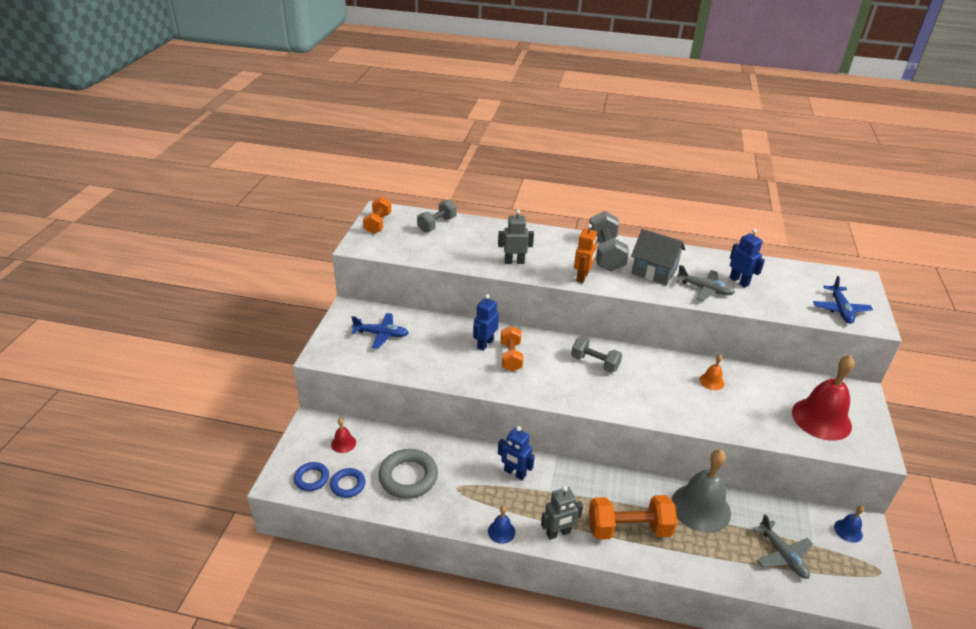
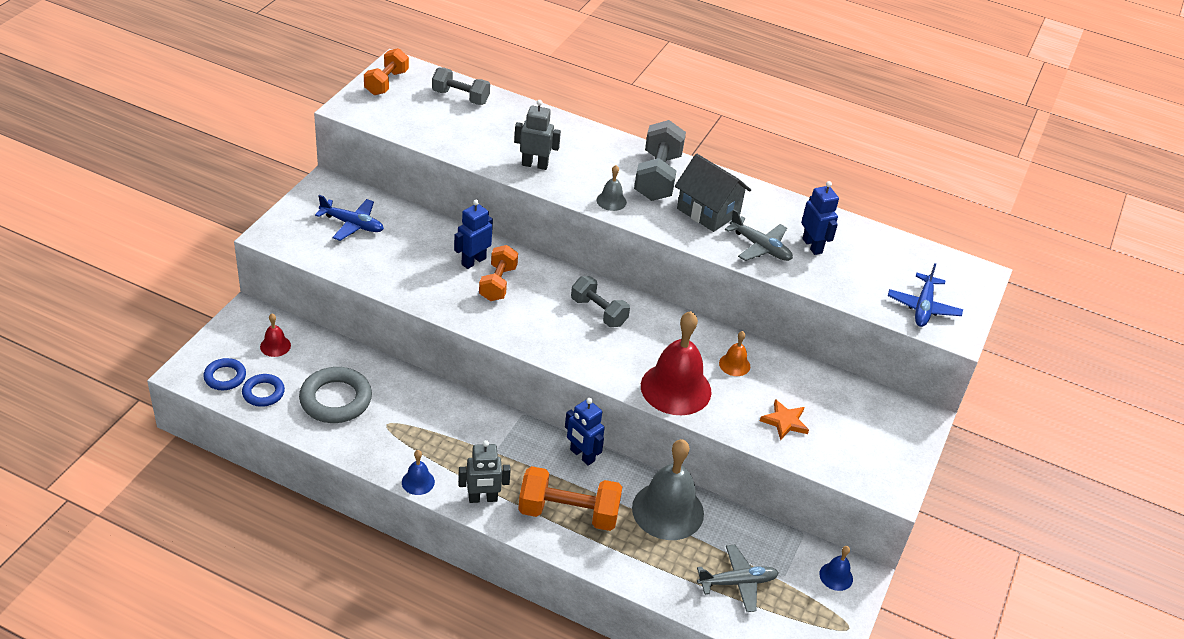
camera: 10 degrees right, 5 degrees up
(437, 224) = (460, 97): grey dumbbell -> grey dumbbell turned 60 degrees clockwise
(514, 473) = (462, 423): blue robot -> blue robot (582, 455)
(582, 277) = (611, 201): orange robot -> grey bell
(771, 417) = (784, 422): none -> orange star
(782, 555) = (738, 582): grey plane -> grey plane turned 90 degrees counterclockwise
(821, 419) = (848, 437): red bell -> red bell (676, 388)

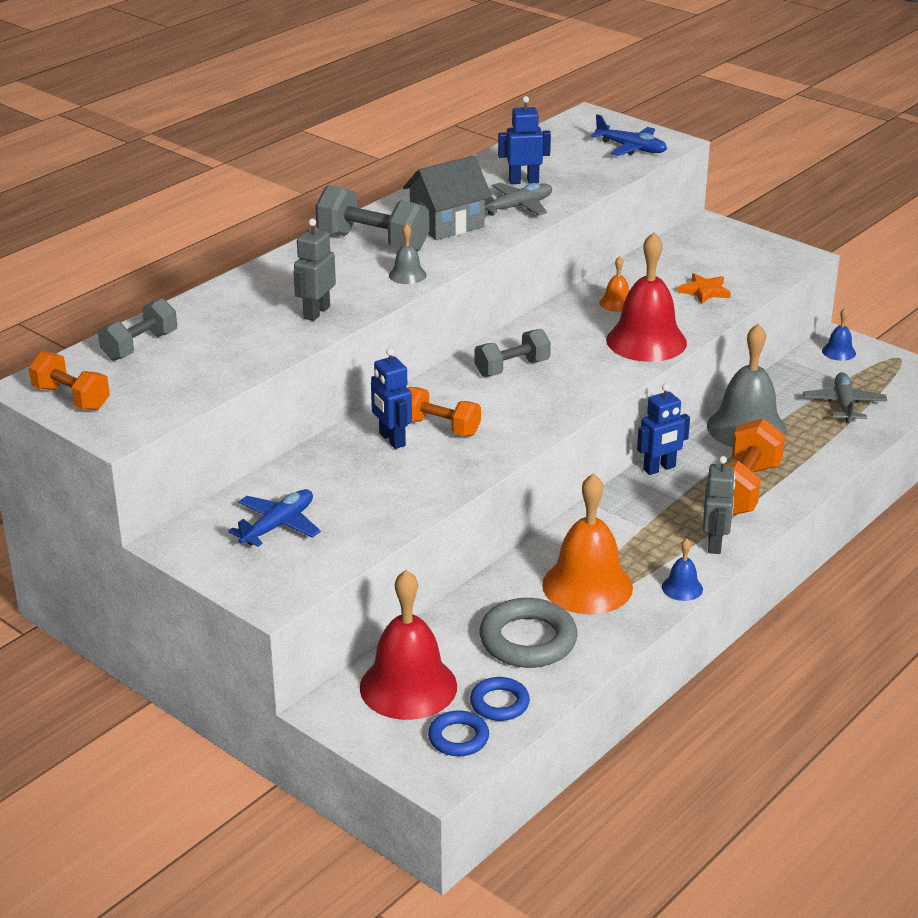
camera: 70 degrees left, 10 degrees down
(275, 346) = (408, 686): red bell -> red bell, size x2.21
(408, 425) = (587, 586): none -> orange bell

